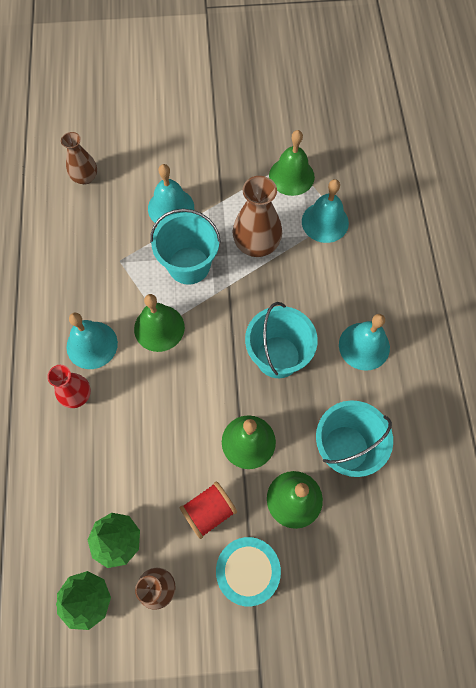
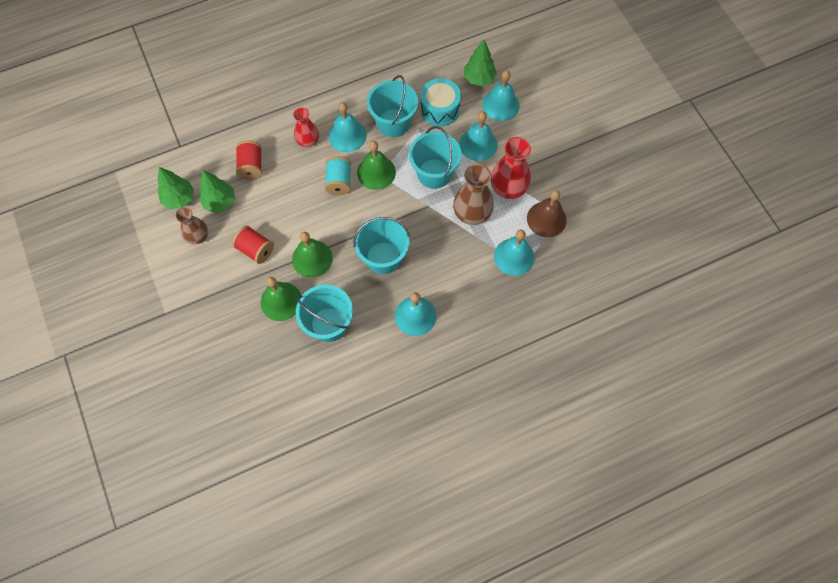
camera: 70 degrees right, 0 degrees up
(81, 481) = (251, 166): none -> red spool
(85, 177) = (479, 78): brown vase -> green tree
(99, 286) = (393, 123): none -> turquoise bucket
(131, 168) = (500, 105): none -> turquoise bell
(153, 375) = (339, 182): none -> turquoise spool
(239, 198) = (508, 188): none -> red vase
(247, 571) = (224, 286): turquoise drum -> turquoise drum (440, 109)
(291, 176) = (546, 219): green bell -> brown bell

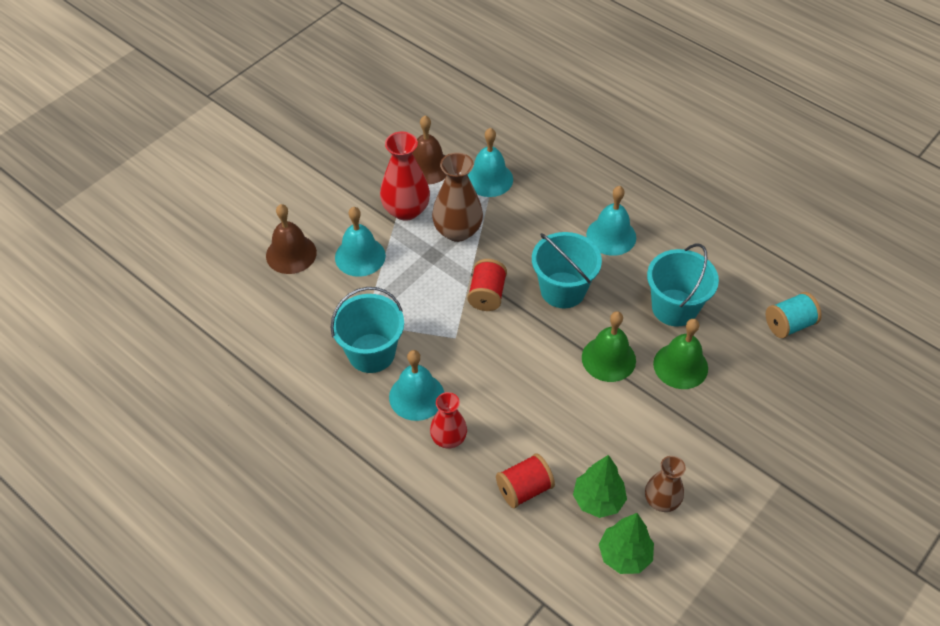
camera: 115 degrees left, 15 degrees down
(255, 250) = (636, 424): red spool -> red spool (487, 295)
(339, 182) = (490, 376): turquoise spool -> turquoise spool (789, 324)
(376, 172) = (454, 342): green bell -> none
(434, 173) = (424, 283): turquoise bucket -> none
(440, 109) = (326, 312): turquoise drum -> none
(479, 78) = (259, 288): green tree -> none
(500, 105) = (291, 254): turquoise bell -> brown bell

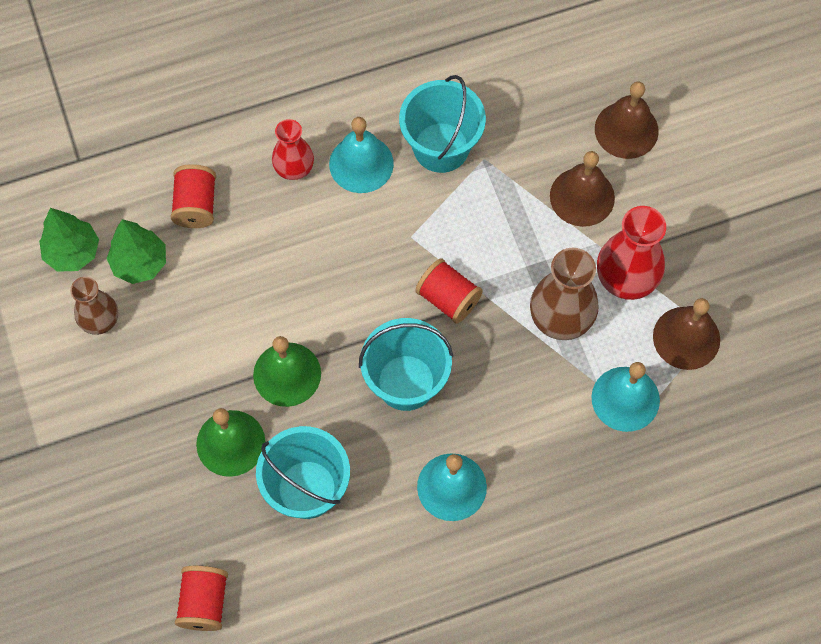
camera: 120 degrees right, 15 degrees up
(360, 256) = (582, 196): turquoise bell -> brown bell
(789, 324) = (204, 603): turquoise spool -> red spool

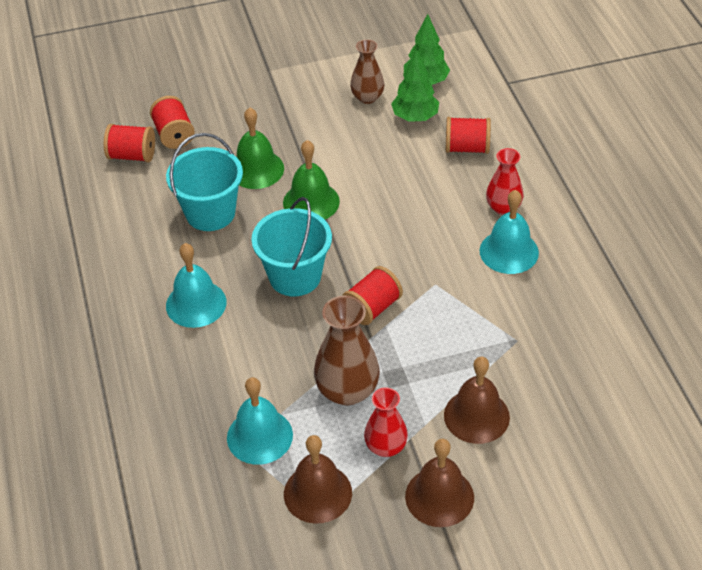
camera: 95 degrees right, 20 degrees down
(165, 554) = (174, 135): none -> red spool
(441, 147) = (528, 308): turquoise bucket -> none
(626, 130) = (555, 460): brown bell -> brown bell (439, 496)
(626, 278) = (386, 447): red vase -> red vase, size x0.64

